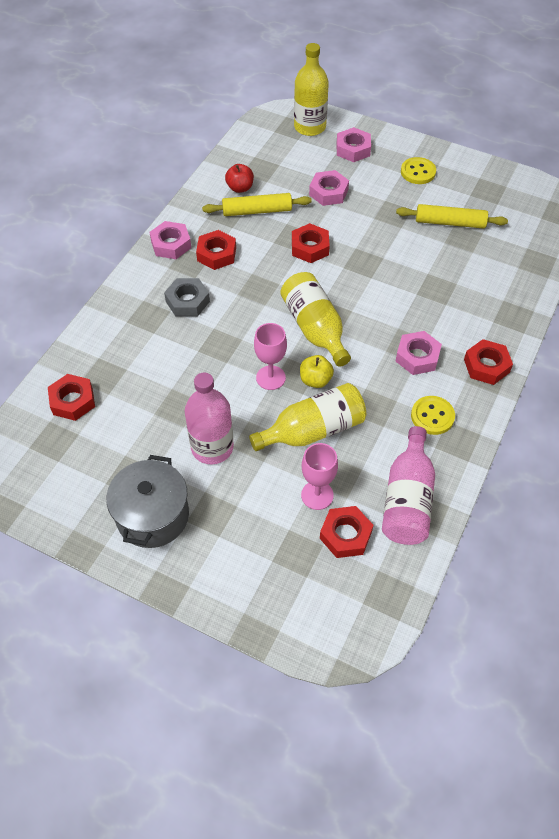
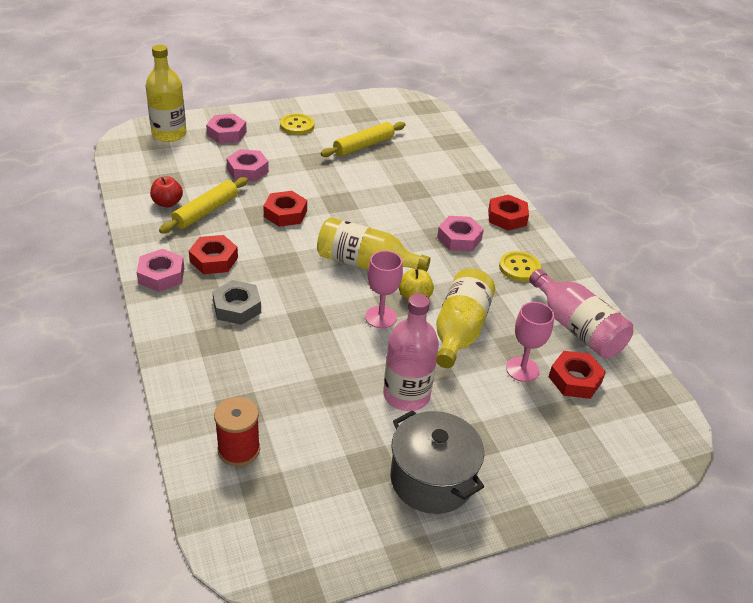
camera: 50 degrees left, 15 degrees down
(73, 401) = (239, 450): red nut -> red spool

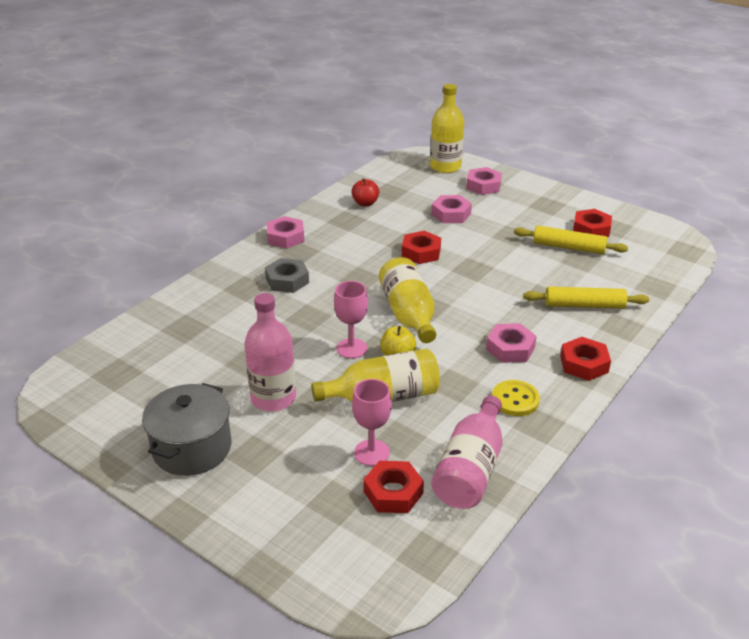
camera: 60 degrees right, 5 degrees down
(206, 211) = (376, 221): yellow rolling pin -> yellow rolling pin (584, 305)
(214, 259) = (327, 248): red nut -> red nut (591, 229)
(239, 450) = (147, 344): red spool -> none
(297, 126) = (544, 207): yellow button -> none

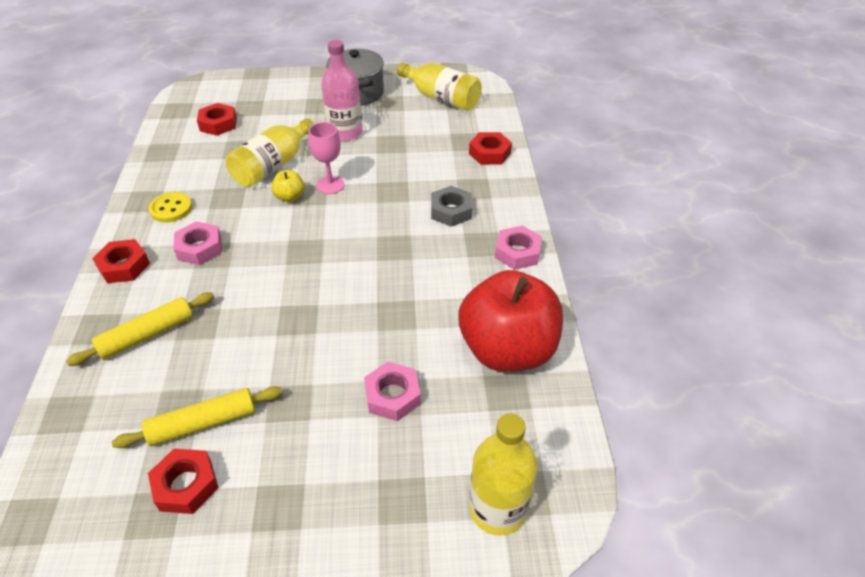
camera: 140 degrees right, 10 degrees up
(365, 203) = (507, 350): red apple -> red apple, size x2.50
(372, 453) = (249, 135): pink goblet -> none
(408, 314) = (314, 234): yellow bottle -> yellow bottle (441, 98)
(421, 252) = (369, 310): red nut -> red nut (489, 153)
(470, 469) = (178, 154): pink bottle -> none
(483, 186) = (402, 494): pink nut -> none

